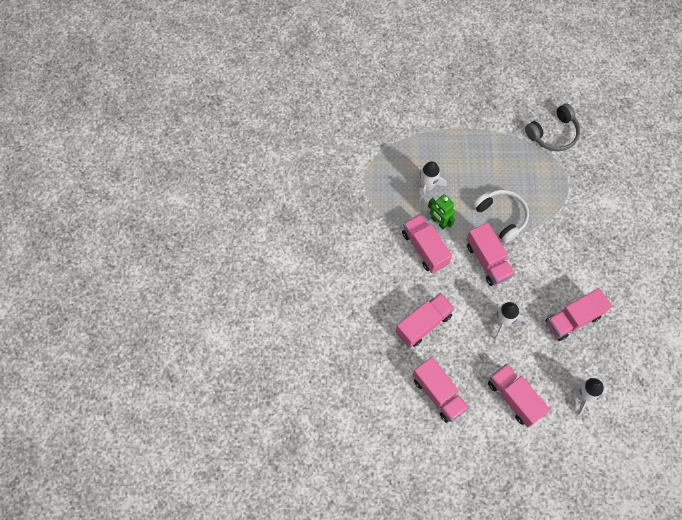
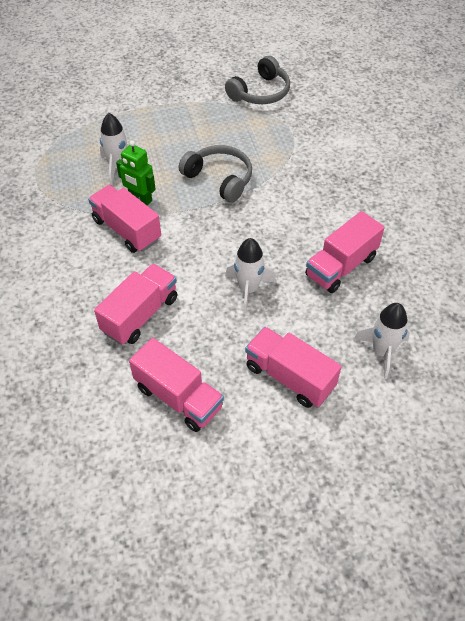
camera: 15 degrees left, 15 degrees down
(487, 260) = (212, 226): pink truck -> none
(501, 217) = (219, 179): white headphones -> grey headphones

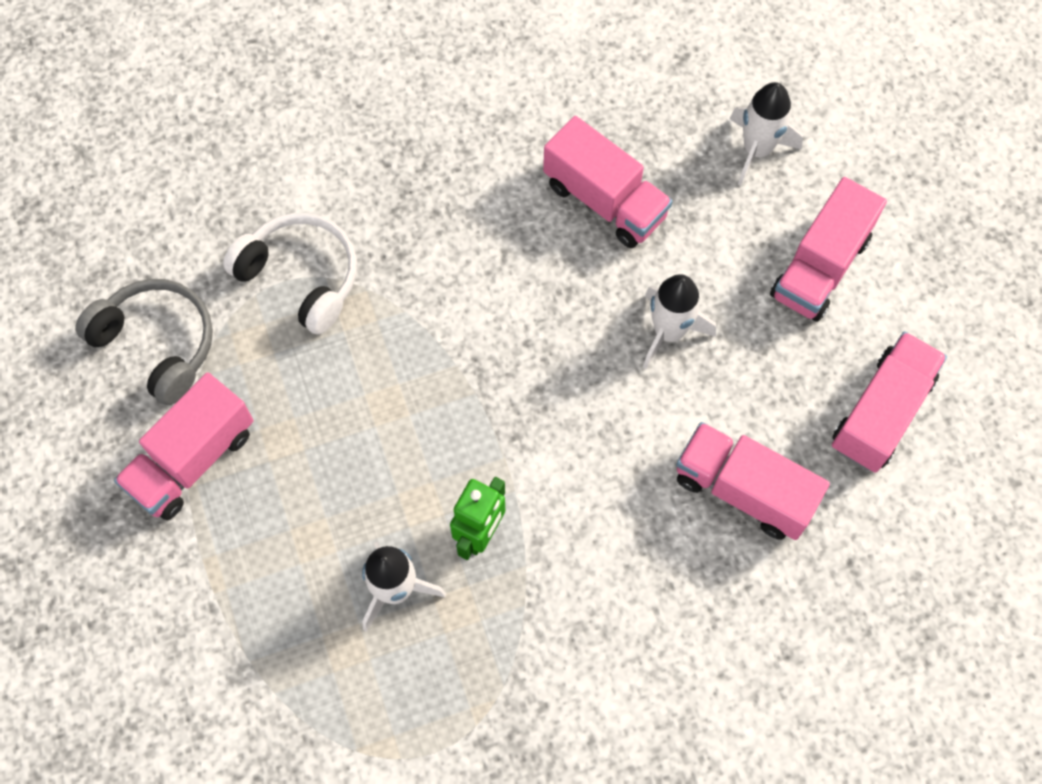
camera: 95 degrees left, 15 degrees up
(127, 230) = (560, 544): pink truck -> pink truck (192, 460)
(219, 179) = (417, 399): grey headphones -> none
(294, 139) = (301, 276): none -> white headphones

